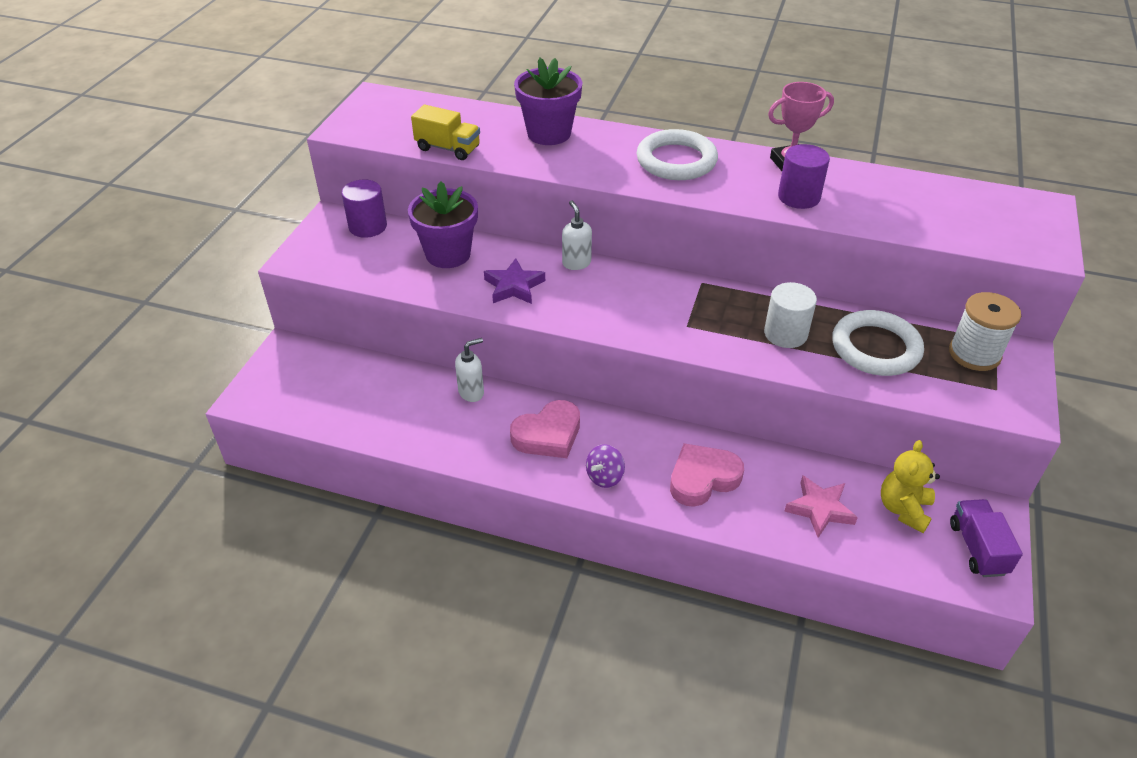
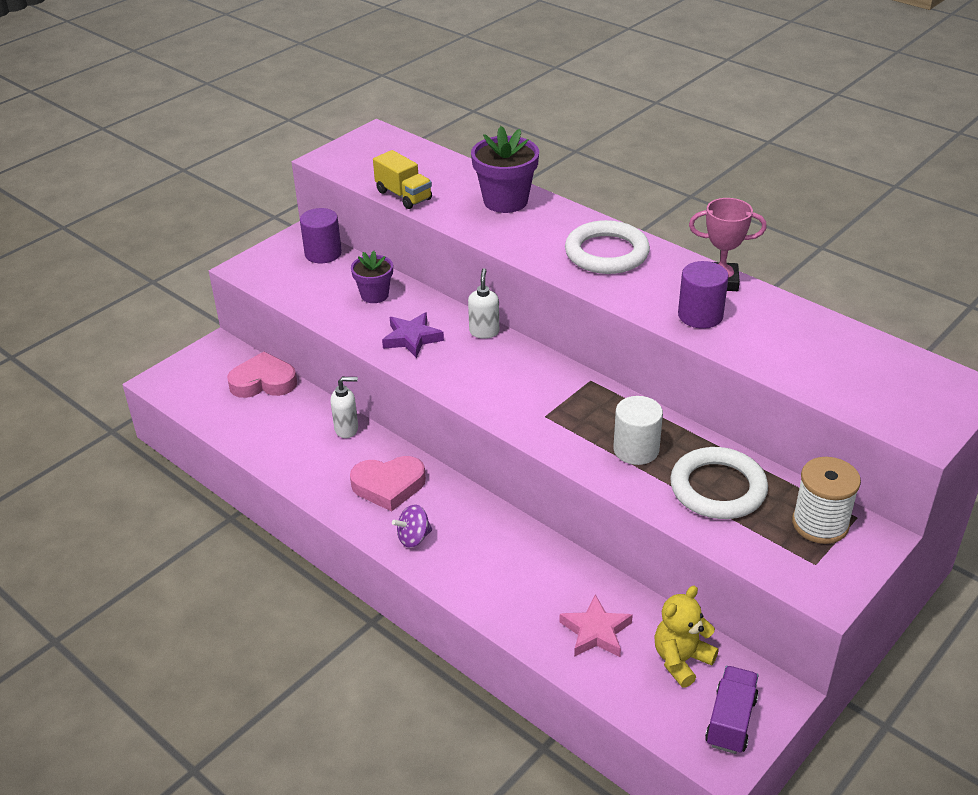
camera: 25 degrees right, 5 degrees down
(448, 254) = (374, 295): purple flower pot -> purple flower pot, size x0.63
(702, 478) = (502, 568): pink heart -> pink heart (263, 382)

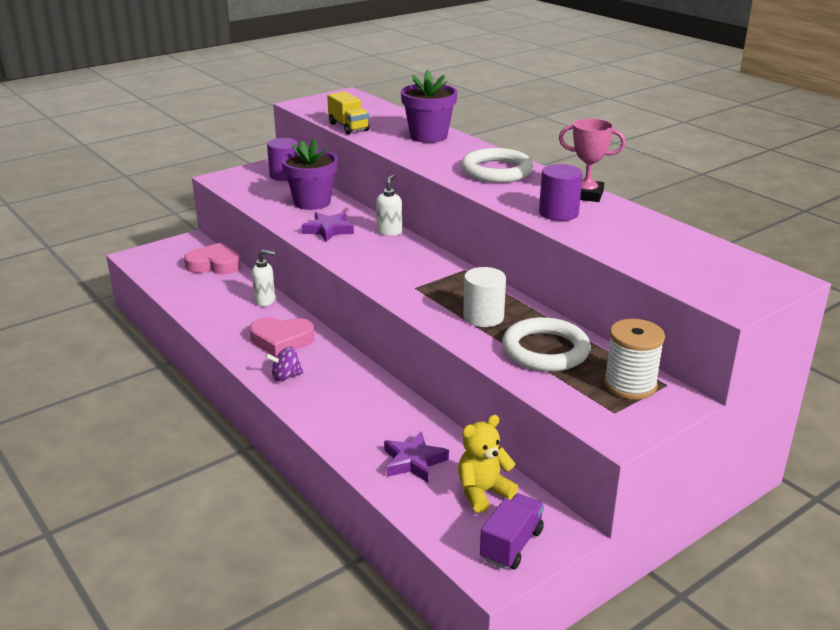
camera: 10 degrees right, 10 degrees down
(374, 295) = (312, 202): purple flower pot -> purple flower pot, size x1.58
(595, 632) = (413, 461): pink star -> purple star

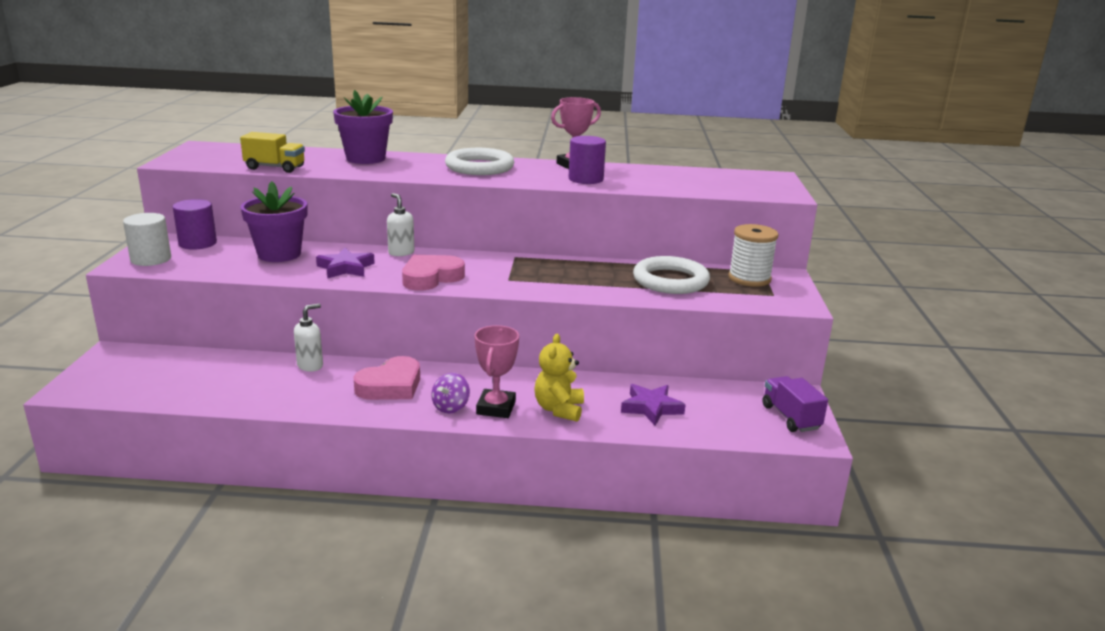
camera: 50 degrees left, 5 degrees down
(214, 265) = (191, 361): pink heart -> pink heart (431, 278)
(310, 394) = (496, 408): none -> pink trophy
(483, 317) = (594, 278): white cylinder -> white cylinder (151, 259)
(483, 492) = (722, 401): yellow teddy bear -> yellow teddy bear (559, 409)

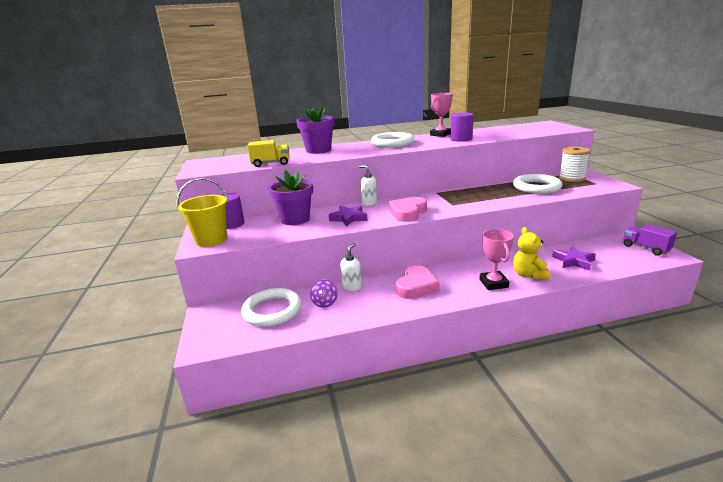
camera: 15 degrees left, 0 degrees up
(151, 259) = (211, 240): white cylinder -> yellow bucket
(186, 370) = (272, 311): none -> white ring
(451, 407) = (468, 290): purple spinning top -> purple spinning top (325, 303)

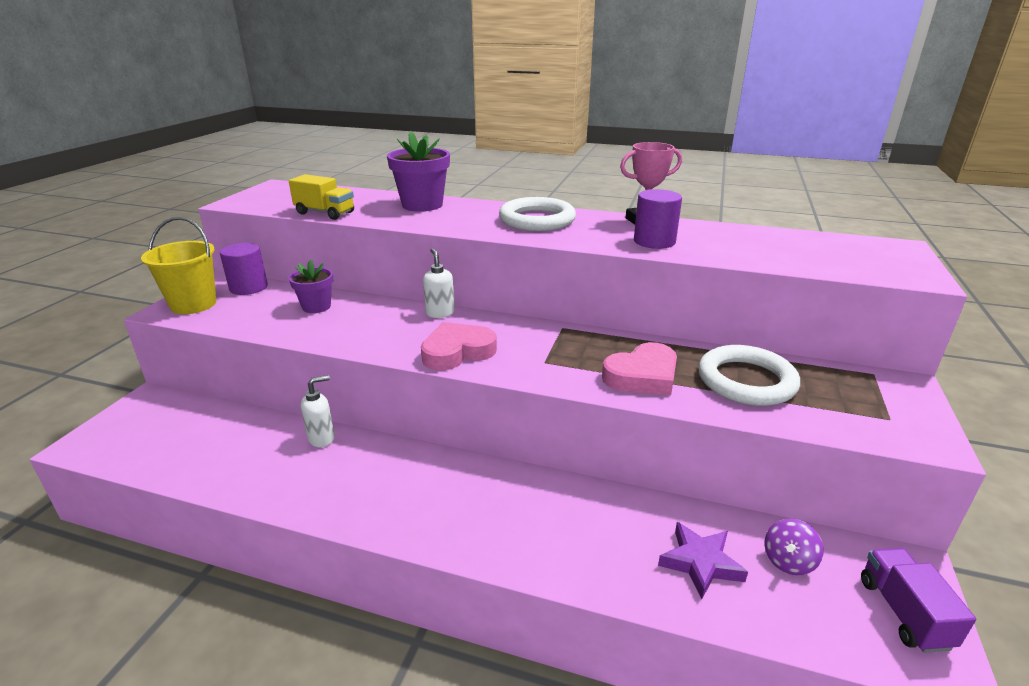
camera: 30 degrees right, 5 degrees up
(272, 311) = (200, 430): white ring -> none
(295, 219) = (316, 307): purple flower pot -> purple flower pot, size x0.63
(325, 303) = (261, 448): purple spinning top -> purple spinning top (788, 561)
(349, 218) = (373, 330): purple star -> none
(416, 286) = (393, 480): pink heart -> pink heart (642, 376)
(493, 283) = (501, 534): pink trophy -> none
(528, 275) = (578, 548): yellow teddy bear -> none
(571, 178) = (854, 386): white spool -> none

